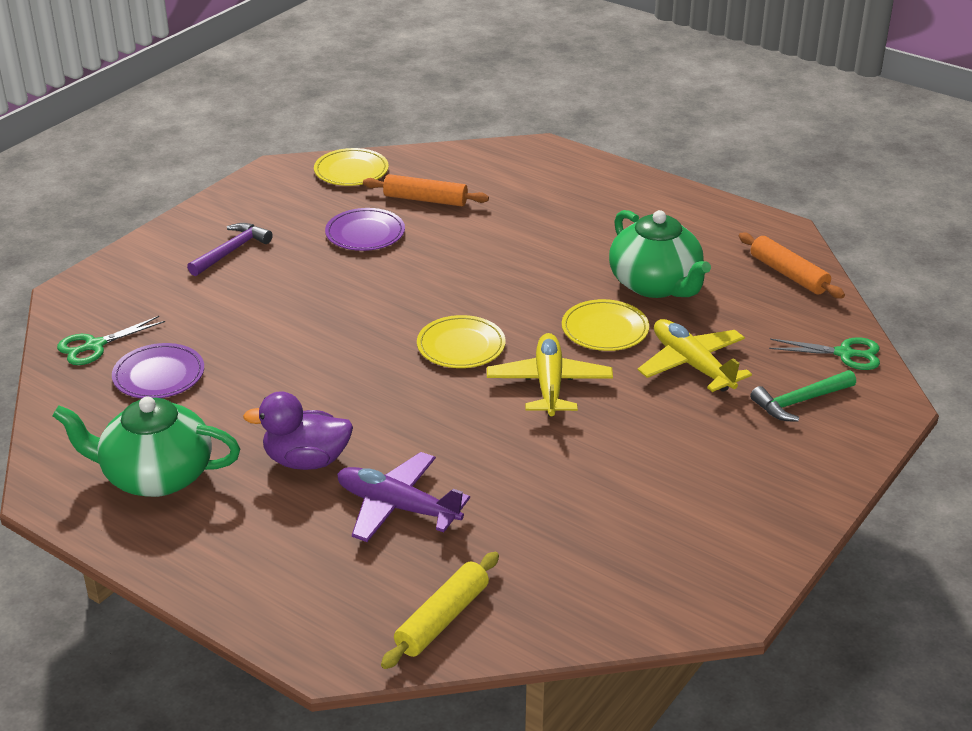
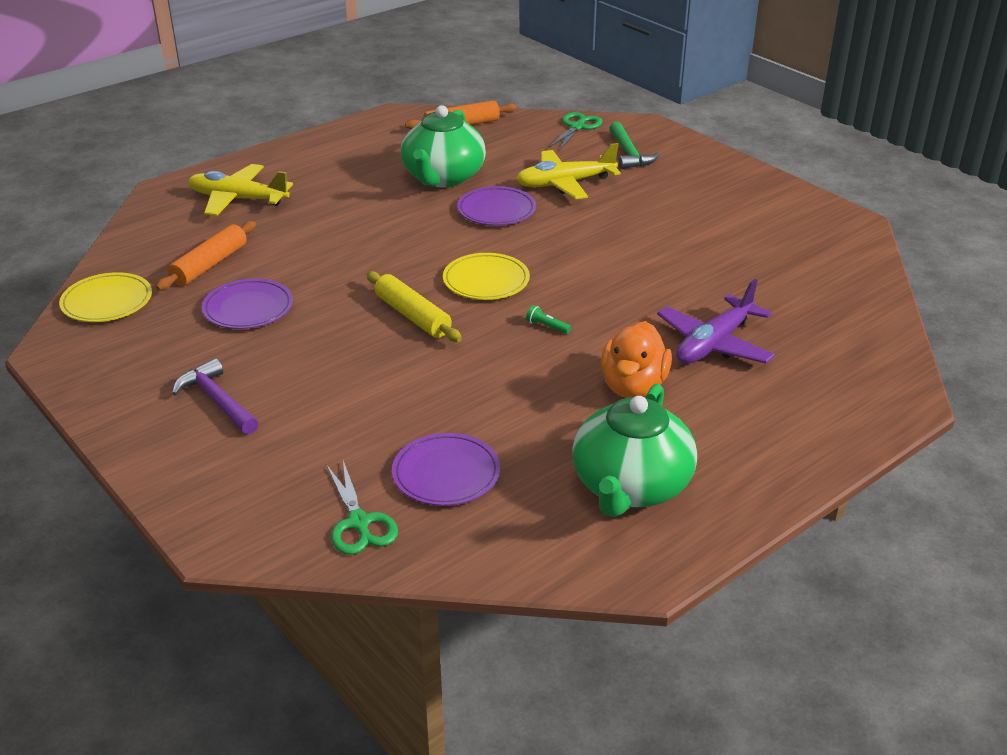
camera: 75 degrees left, 0 degrees up
(306, 460) = (633, 386): purple duck -> orange duck
(392, 395) = (547, 326): none -> green flashlight
(442, 619) = (859, 340): yellow rolling pin -> yellow rolling pin (413, 316)
(549, 384) = (565, 247): yellow plane -> yellow plane (238, 199)
(605, 329) = (496, 210): yellow plate -> purple plate
(656, 285) = (443, 178): green teapot -> green teapot turned 120 degrees clockwise

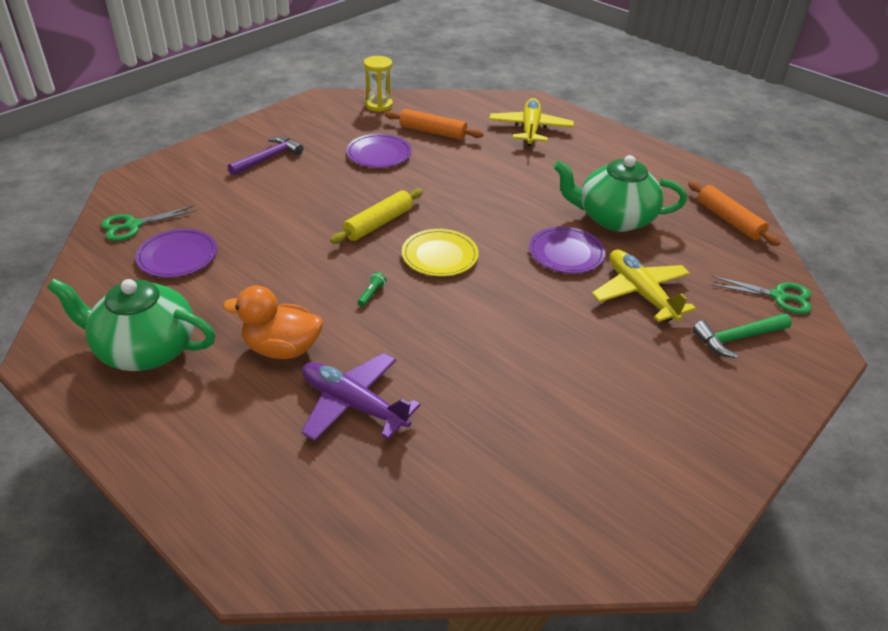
camera: 80 degrees right, 5 degrees up
(107, 301) = (379, 105): yellow plate -> yellow hourglass

